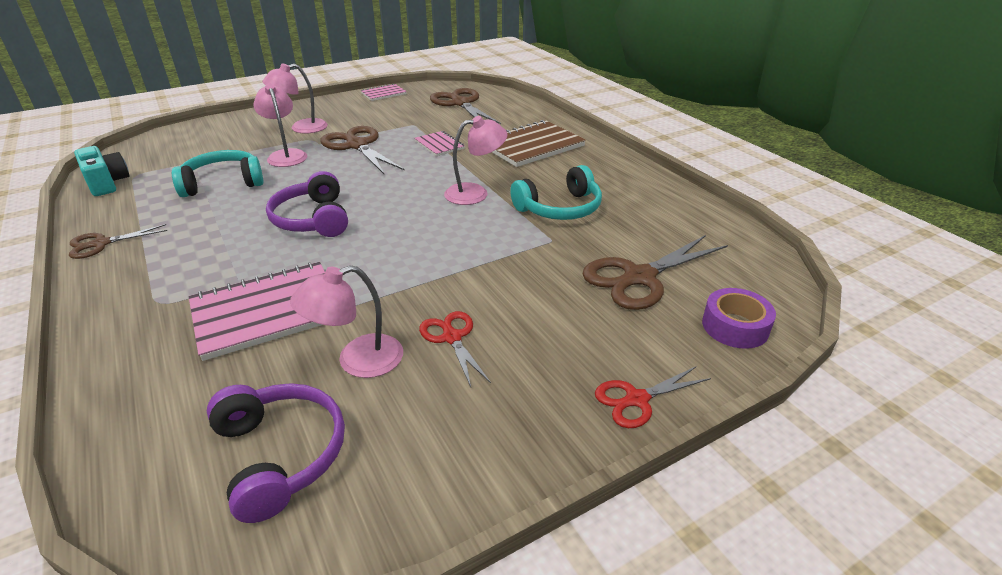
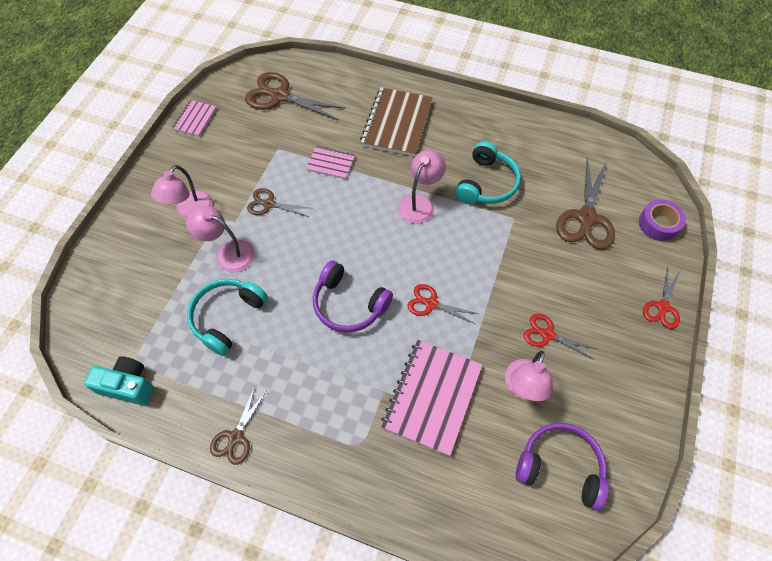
camera: 40 degrees left, 25 degrees up
(357, 145) = (269, 204): brown scissors -> brown scissors, size x0.58
(377, 253) = (431, 304): none -> red scissors

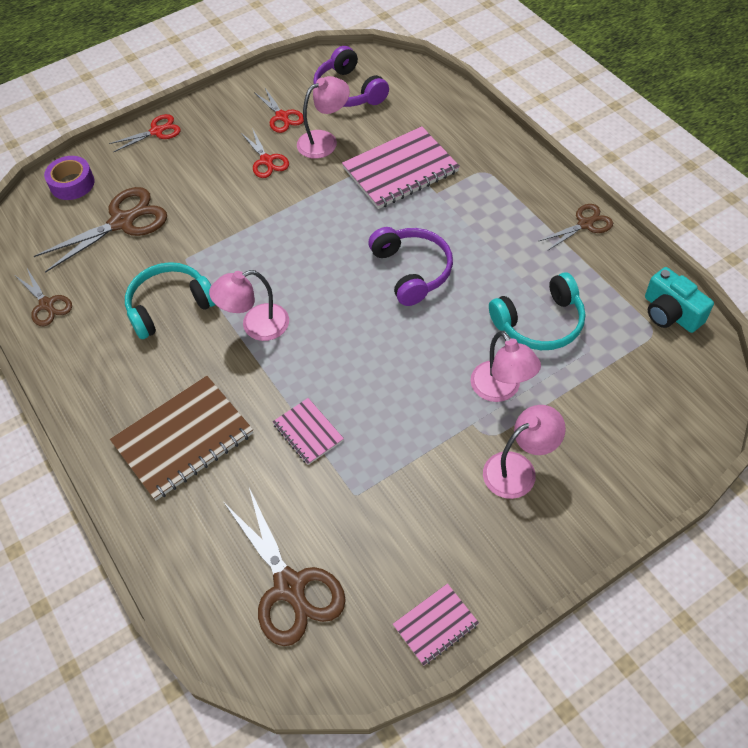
camera: 140 degrees left, 5 degrees down
(269, 204) = (418, 422): brown scissors -> brown scissors (46, 304)
(431, 304) = (337, 231): red scissors -> red scissors (282, 116)

